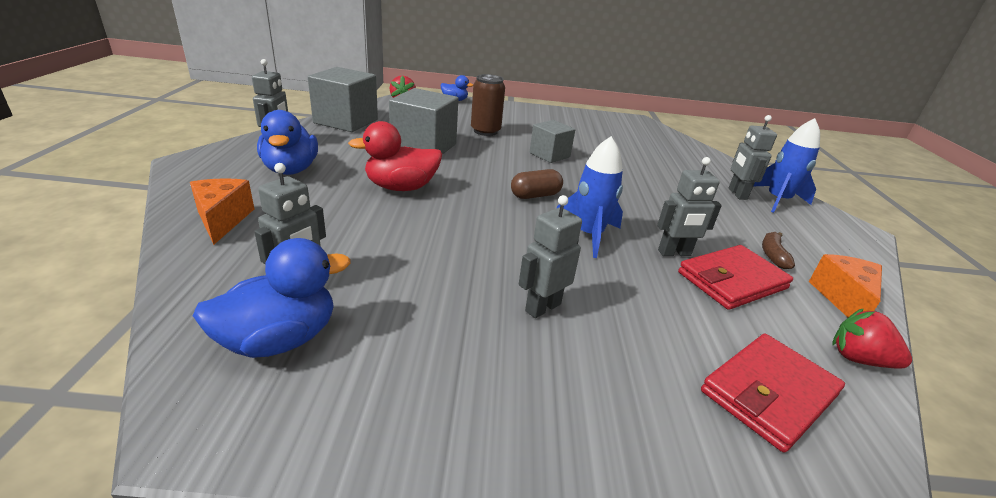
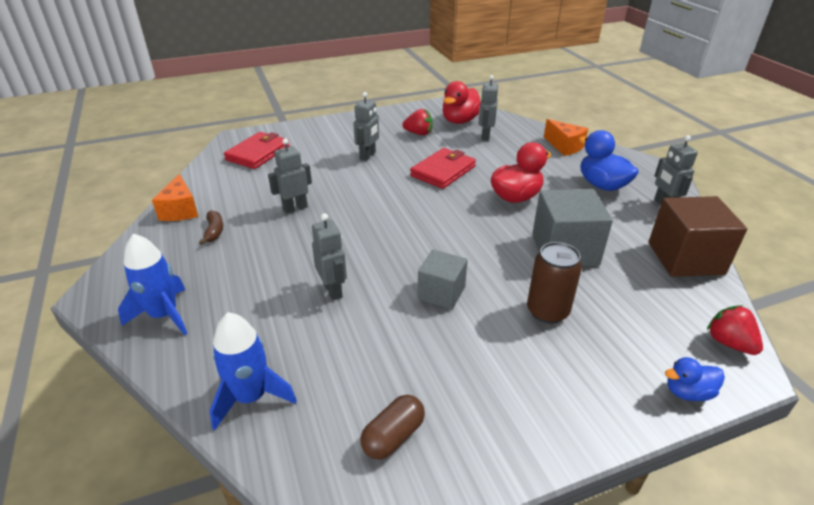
camera: 160 degrees right, 5 degrees up
(280, 339) = (460, 121): blue duck -> red duck
(346, 121) = (685, 258): grey cube -> brown cube
(535, 195) = (417, 225): brown capsule -> brown capsule (393, 436)
(588, 235) = (359, 203): blue rocket -> blue rocket (251, 397)
(732, 281) = (257, 200): red wallet -> red wallet (443, 171)
(737, 194) = (213, 308): grey robot -> grey robot (333, 290)
(858, 359) = (200, 177): red strawberry -> red strawberry (418, 133)

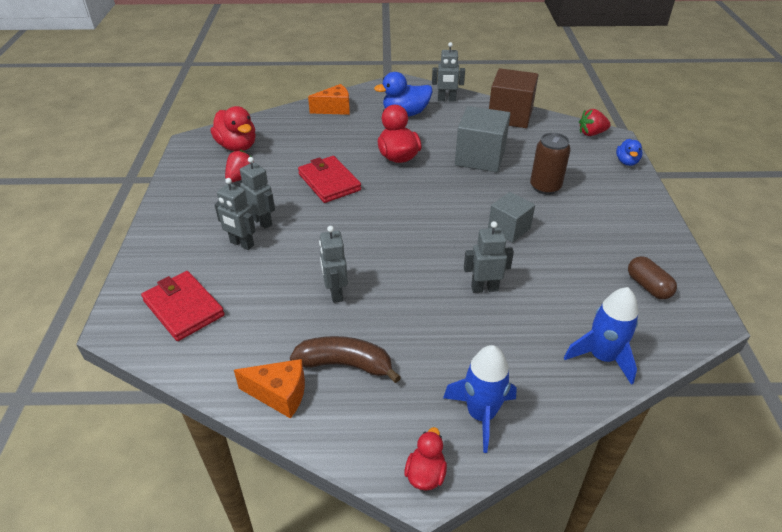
camera: 70 degrees left, 5 degrees up
(102, 294) = (425, 474): none -> red duck
(214, 231) = (345, 364): brown banana -> brown banana, size x1.76
(485, 136) = (282, 141): grey robot -> grey robot (241, 244)

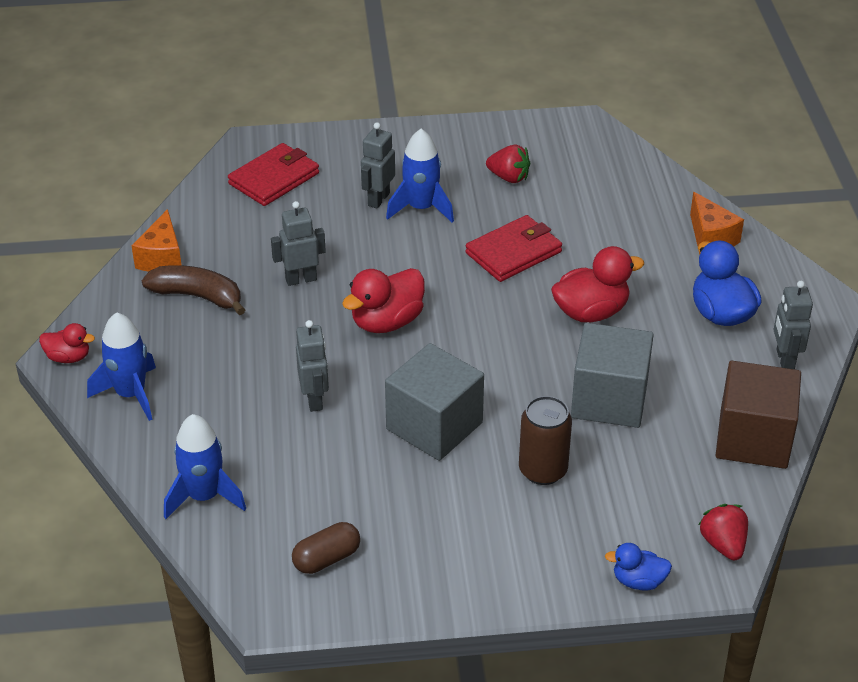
camera: 85 degrees right, 0 degrees up
(237, 146) = (581, 162): red duck -> red duck (387, 322)
(262, 221) = (421, 208): grey robot -> blue rocket
(345, 364) = (198, 296): brown banana -> brown banana turned 75 degrees counterclockwise
(509, 229) = (434, 426): grey cube -> grey cube, size x1.61

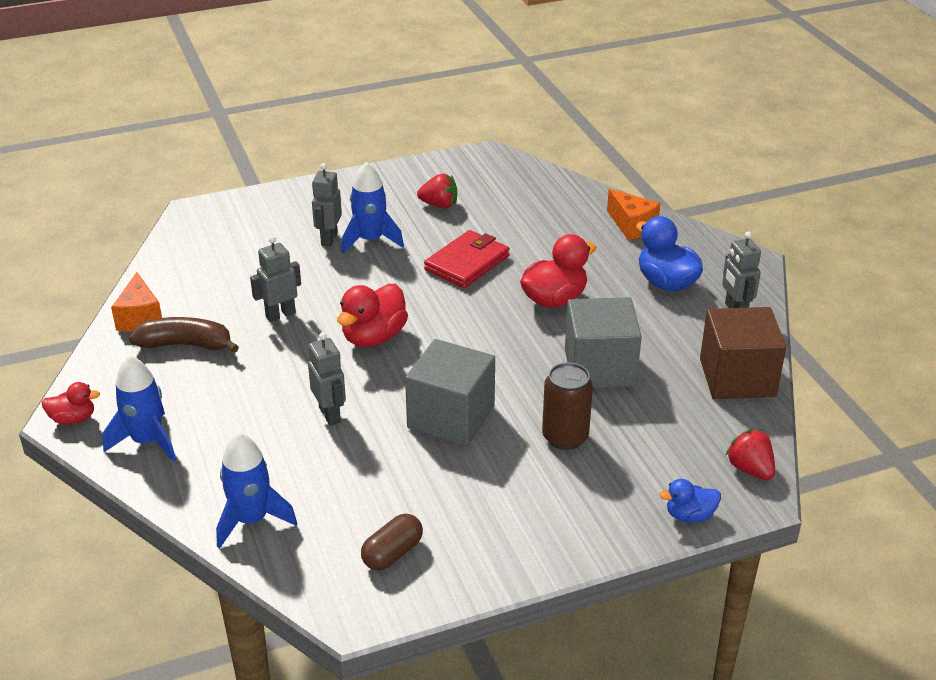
camera: 15 degrees left, 5 degrees down
(274, 178) = (226, 236): red wallet -> none

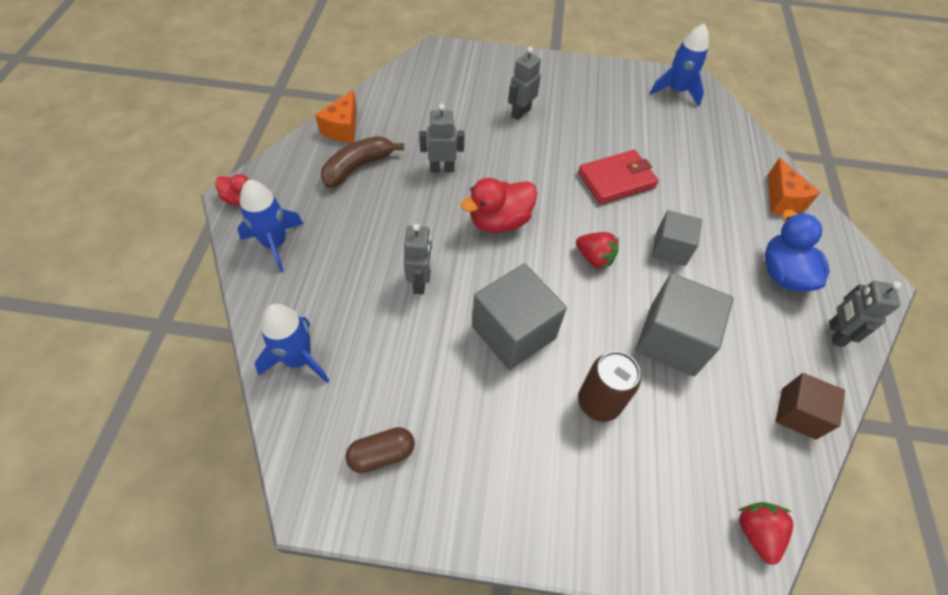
camera: 25 degrees right, 20 degrees up
(186, 345) = (358, 167): brown banana -> brown banana turned 75 degrees counterclockwise
(370, 240) = (552, 126): blue rocket -> blue rocket (676, 91)
(439, 205) = (626, 114): red strawberry -> red strawberry (594, 258)
(554, 300) = (670, 248): red duck -> grey cube
(689, 515) = (666, 558): blue duck -> none
(737, 378) = (798, 413): brown cube -> brown cube, size x0.62

